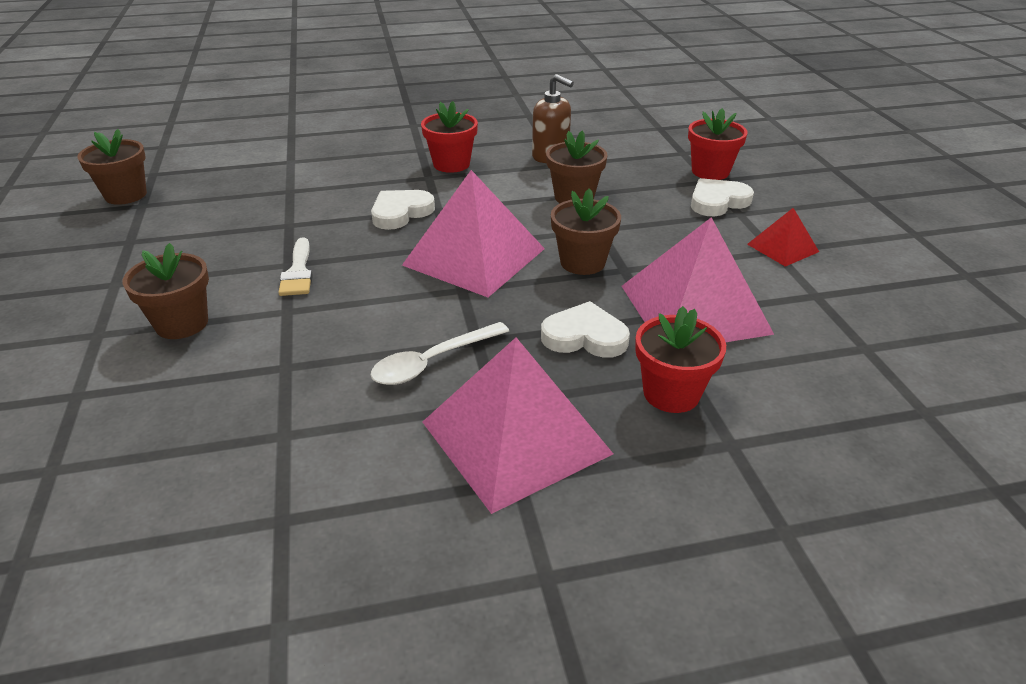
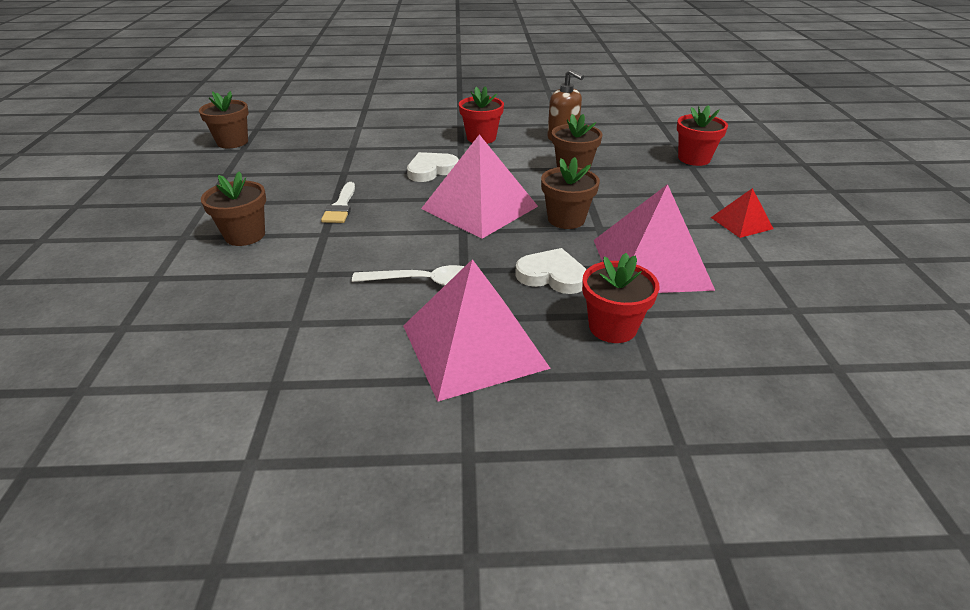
camera: 10 degrees right, 0 degrees up
(432, 362) = (424, 282): white spoon -> white spoon turned 150 degrees counterclockwise
(718, 201) = (694, 182): white heart -> none

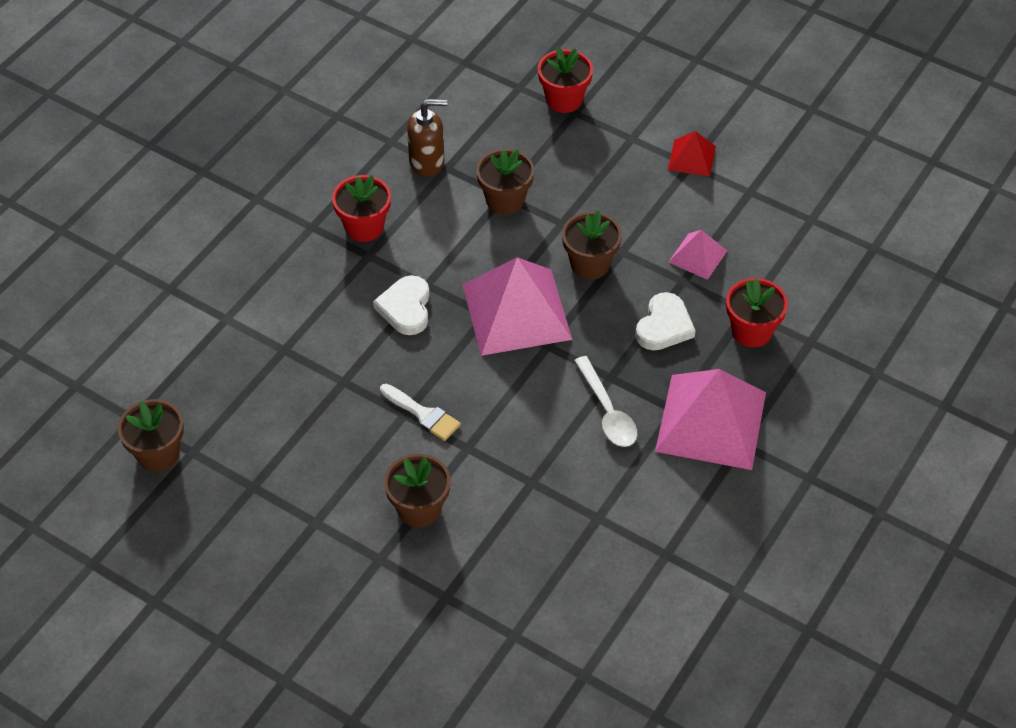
camera: 55 degrees left, 15 degrees up
(424, 282) = (607, 411): white spoon -> white spoon turned 120 degrees clockwise
(552, 275) = (664, 326): white heart -> white heart turned 150 degrees clockwise
(650, 263) = (697, 256): pink pyramid -> pink pyramid, size x0.49

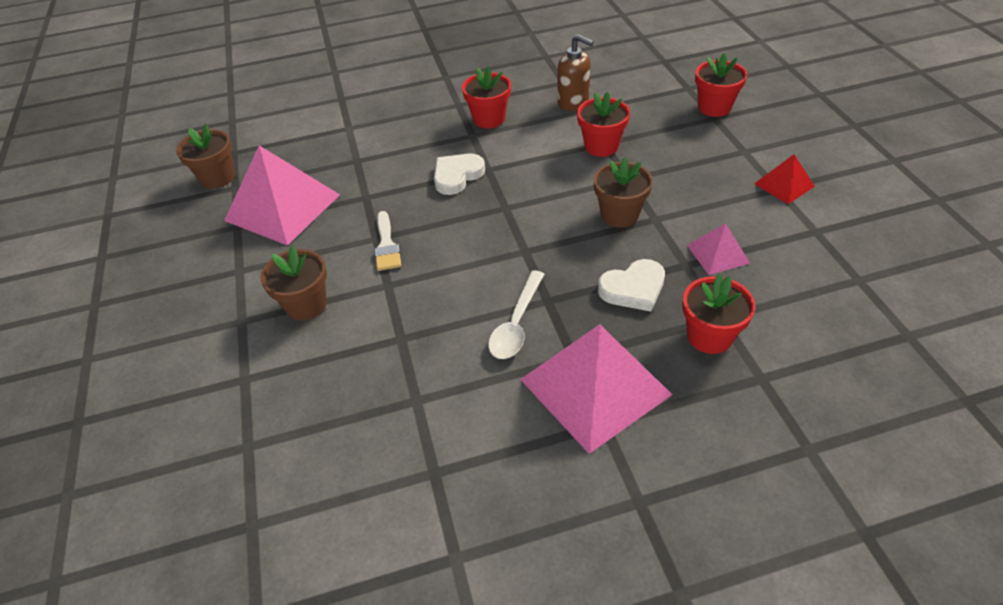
camera: 45 degrees right, 5 degrees down
(505, 200) = (601, 146): brown flower pot -> red flower pot
(516, 312) = (528, 217): pink pyramid -> pink pyramid (282, 207)

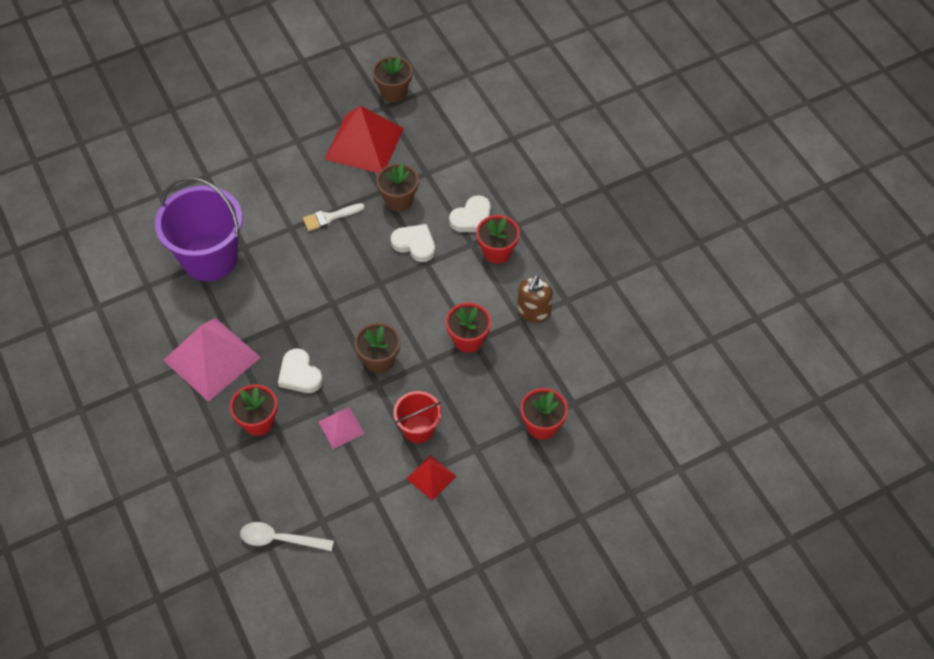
camera: 75 degrees right, 10 degrees up
(282, 207) = (364, 143): pink pyramid -> red pyramid
(306, 305) = (268, 188): brown flower pot -> brown flower pot (399, 200)
(406, 381) = (209, 258): none -> purple bucket
(436, 132) = (472, 218): none -> white heart
(516, 323) = (261, 308): white spoon -> white spoon (280, 539)
(719, 190) = (418, 429): none -> red bucket

